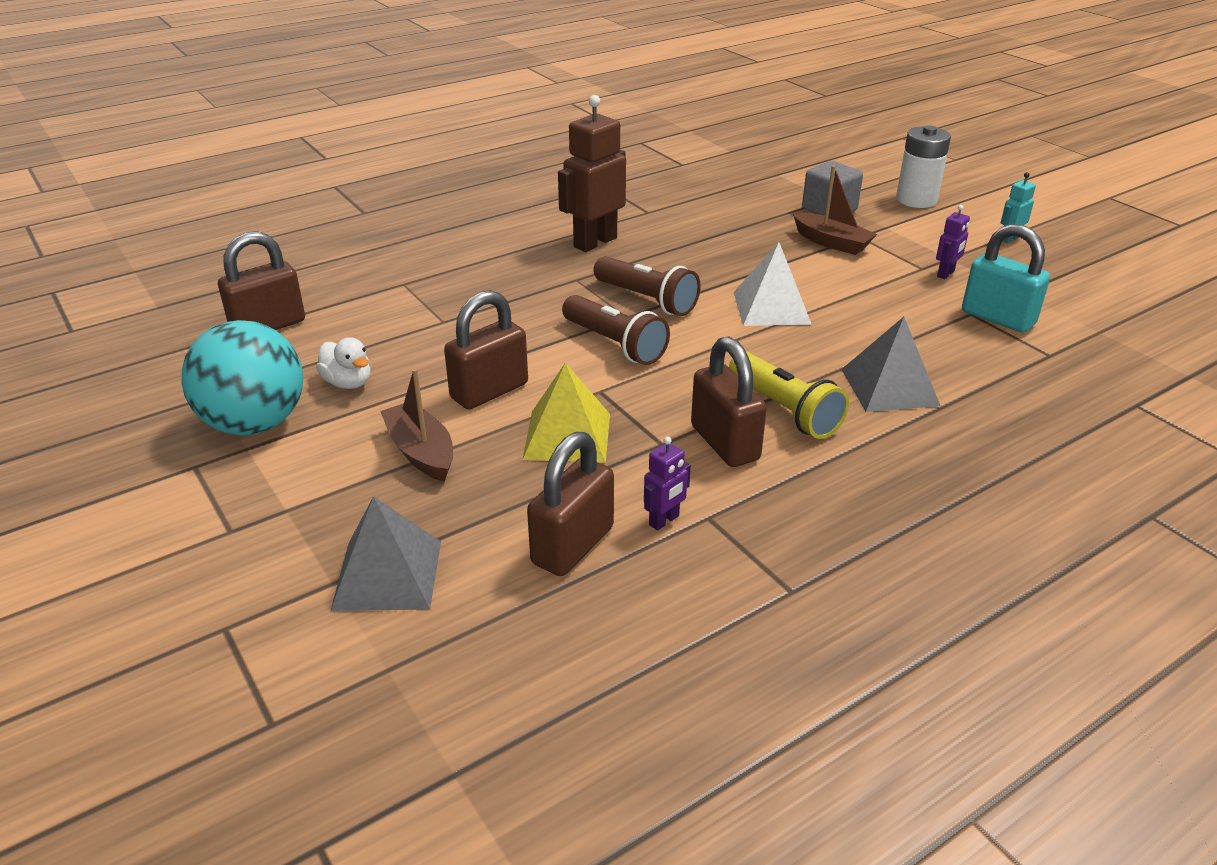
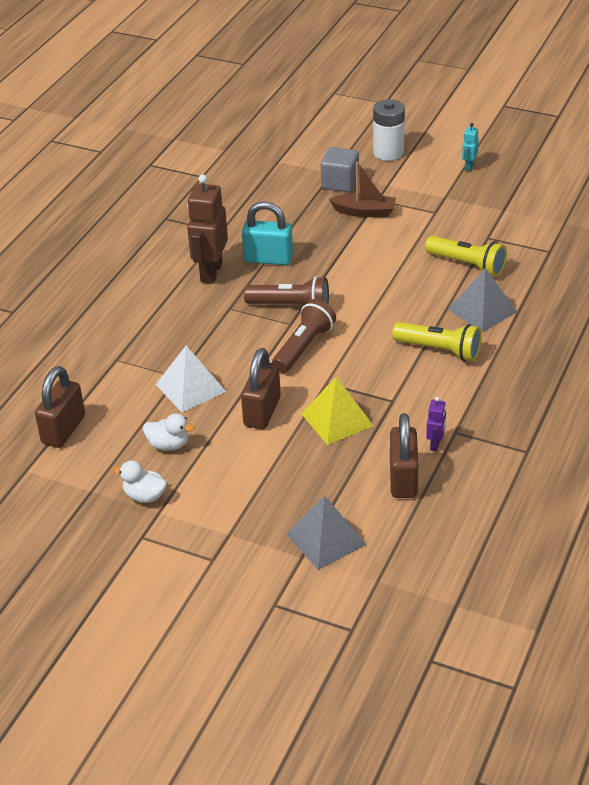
camera: 30 degrees left, 5 degrees up
(255, 424) = (144, 496): turquoise ball -> white duck
(421, 452) = (265, 467): brown boat -> none
(615, 344) = (303, 347): brown flashlight -> brown flashlight turned 75 degrees counterclockwise
(725, 443) = (426, 385): brown padlock -> none
(771, 308) = (372, 280): white pyramid -> white pyramid (191, 388)
(915, 332) = (467, 265): none -> yellow flashlight
(946, 274) = (452, 212): purple robot -> none
(998, 318) = (505, 235): turquoise padlock -> turquoise padlock (268, 259)

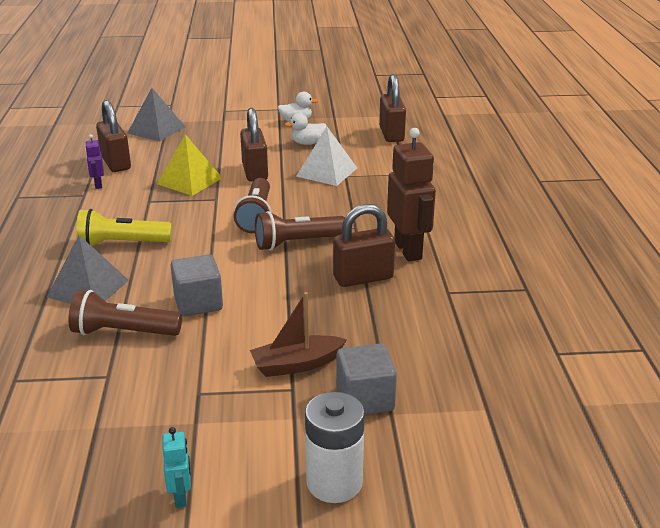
camera: 150 degrees right, 10 degrees down
(268, 259) = (363, 278): turquoise padlock -> brown padlock
(403, 273) = (198, 303): none -> grey cube
(467, 265) = (123, 332): yellow flashlight -> brown flashlight

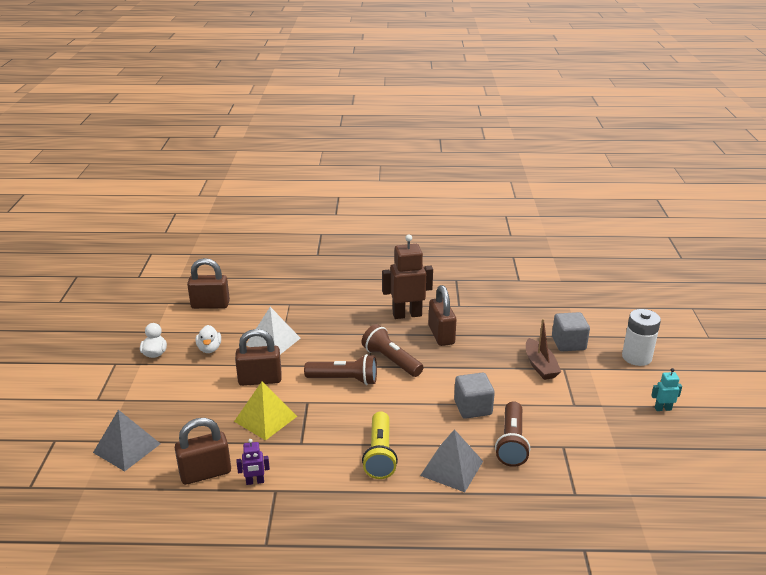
camera: 85 degrees left, 0 degrees up
(297, 243) = (391, 360): brown flashlight -> brown flashlight turned 150 degrees clockwise

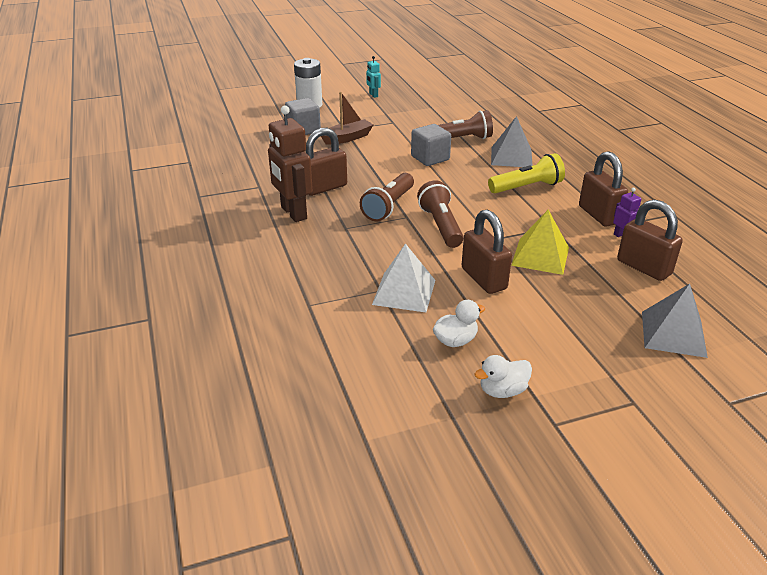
camera: 110 degrees left, 5 degrees up
(210, 305) = (347, 383): brown padlock -> brown padlock (599, 215)

